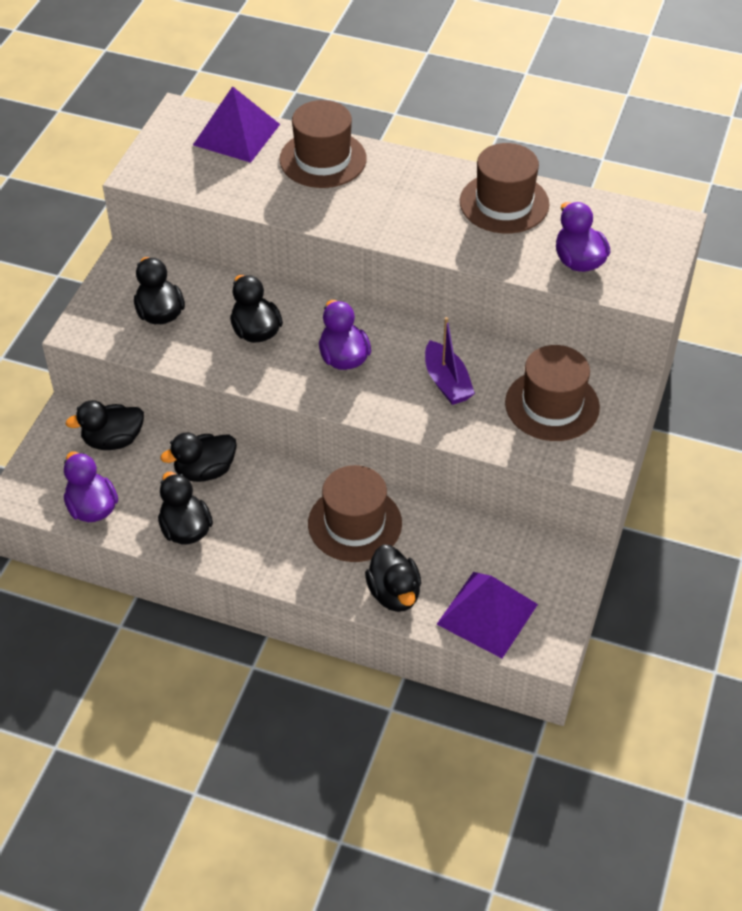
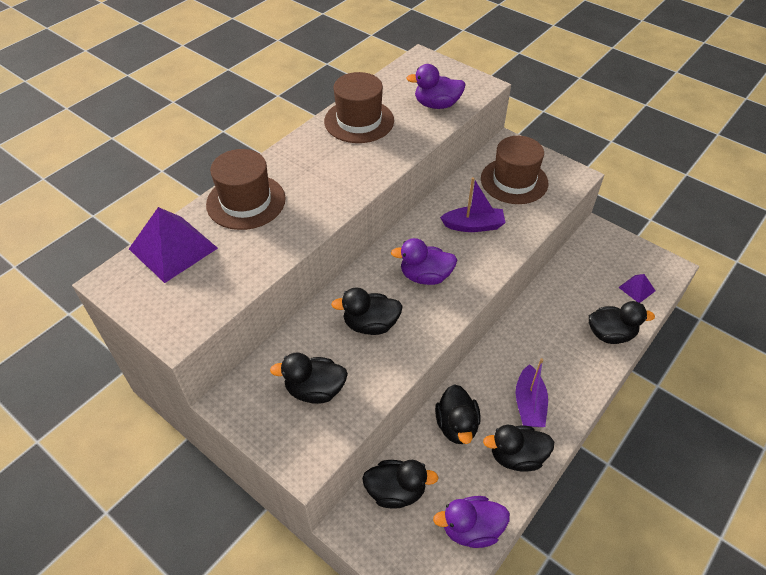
camera: 70 degrees left, 0 degrees up
(113, 440) = (396, 491): black duck -> black duck turned 90 degrees counterclockwise
(256, 529) = (529, 404): none -> purple boat
(355, 523) = (540, 339): brown hat -> none
(487, 614) = (637, 289): purple pyramid -> purple pyramid, size x0.50

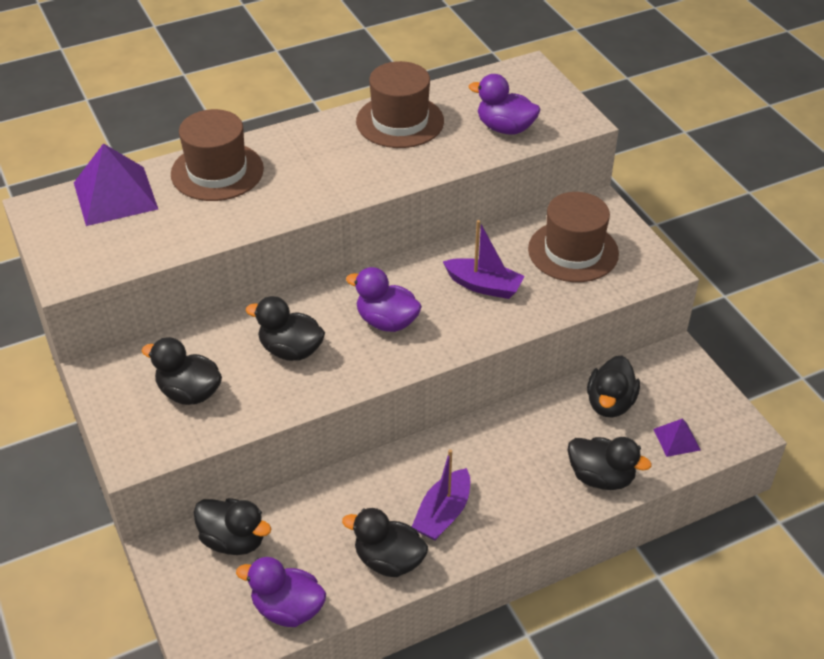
camera: 25 degrees right, 5 degrees down
(456, 425) = (344, 503): black duck -> black duck (610, 403)

